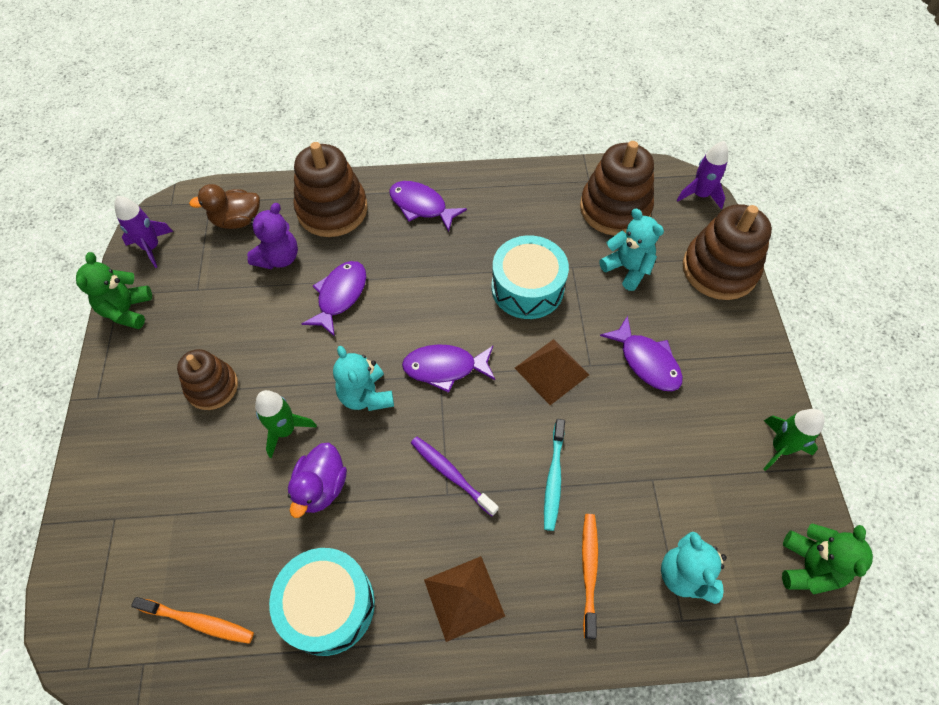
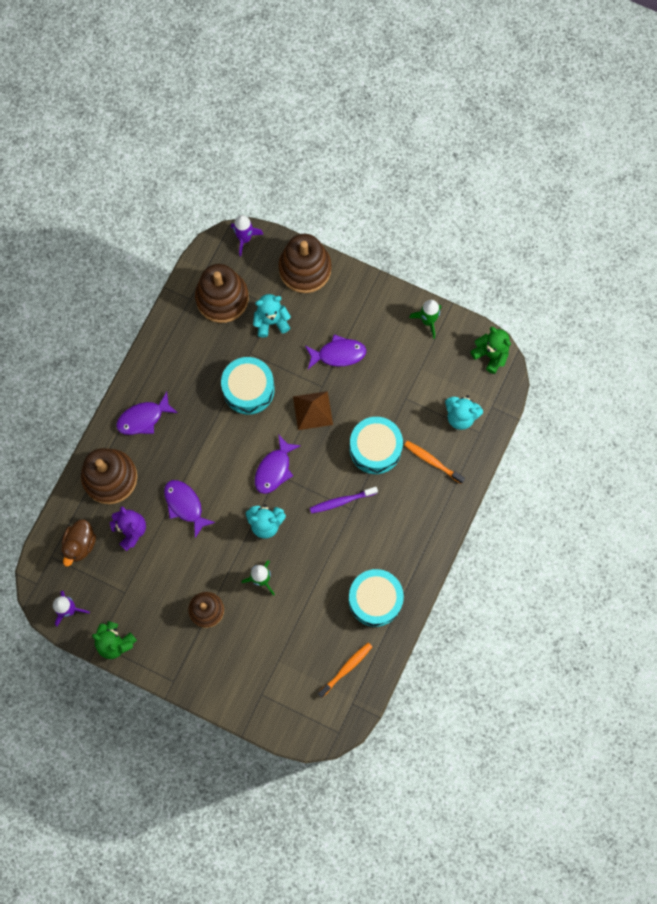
camera: 60 degrees left, 15 degrees up
(321, 487) = (308, 574): purple duck -> none
(464, 597) = (410, 530): brown pyramid -> none
(554, 478) = (375, 448): turquoise toothbrush -> turquoise drum

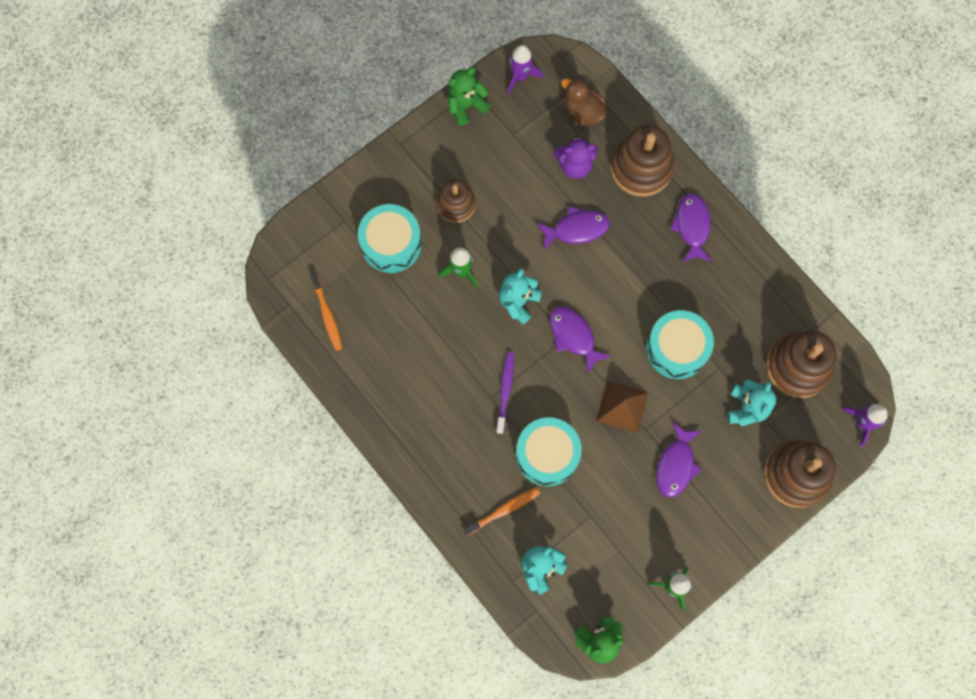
camera: 115 degrees right, 0 degrees up
(375, 599) = (383, 377): turquoise drum -> turquoise drum (391, 243)

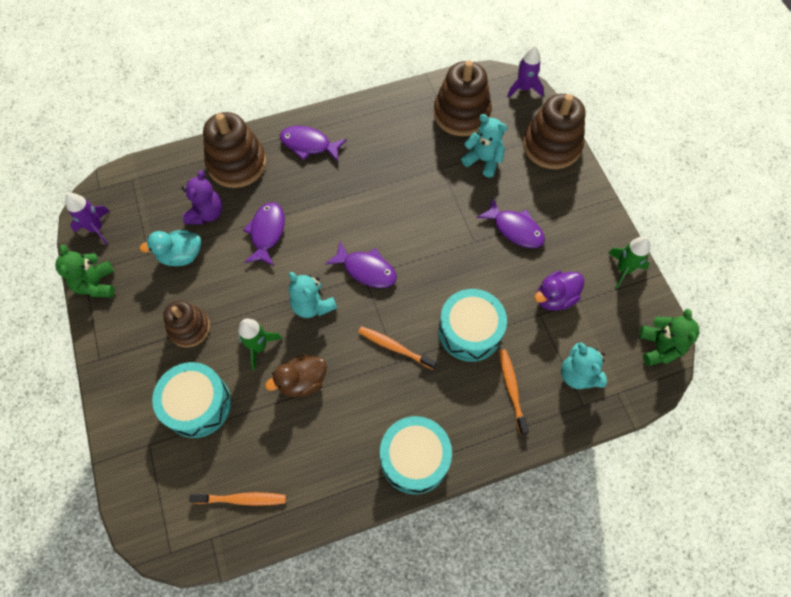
camera: 70 degrees left, 10 degrees down
(505, 391) = (395, 347): purple toothbrush -> orange toothbrush
(522, 163) = (181, 255): none -> turquoise duck
(573, 336) = (366, 270): purple fish -> purple fish turned 135 degrees counterclockwise
(583, 112) = (161, 190): brown duck -> brown duck (302, 381)
(613, 525) = (555, 298): none -> purple duck
(622, 407) = (447, 253): brown pyramid -> none
(677, 348) = (411, 193): turquoise drum -> turquoise drum (414, 458)

